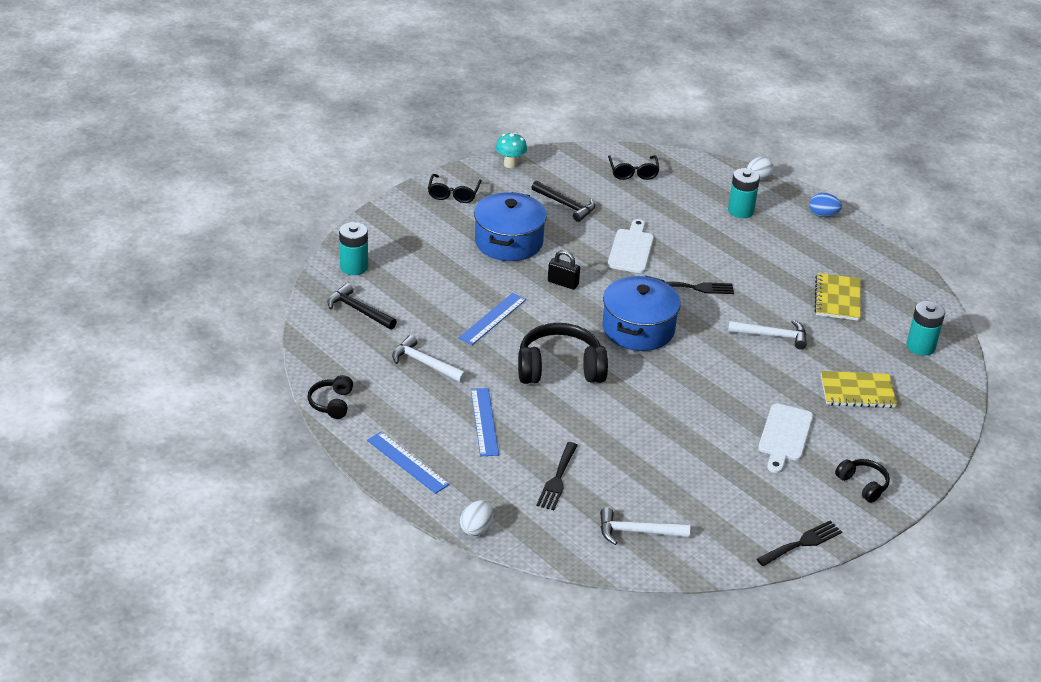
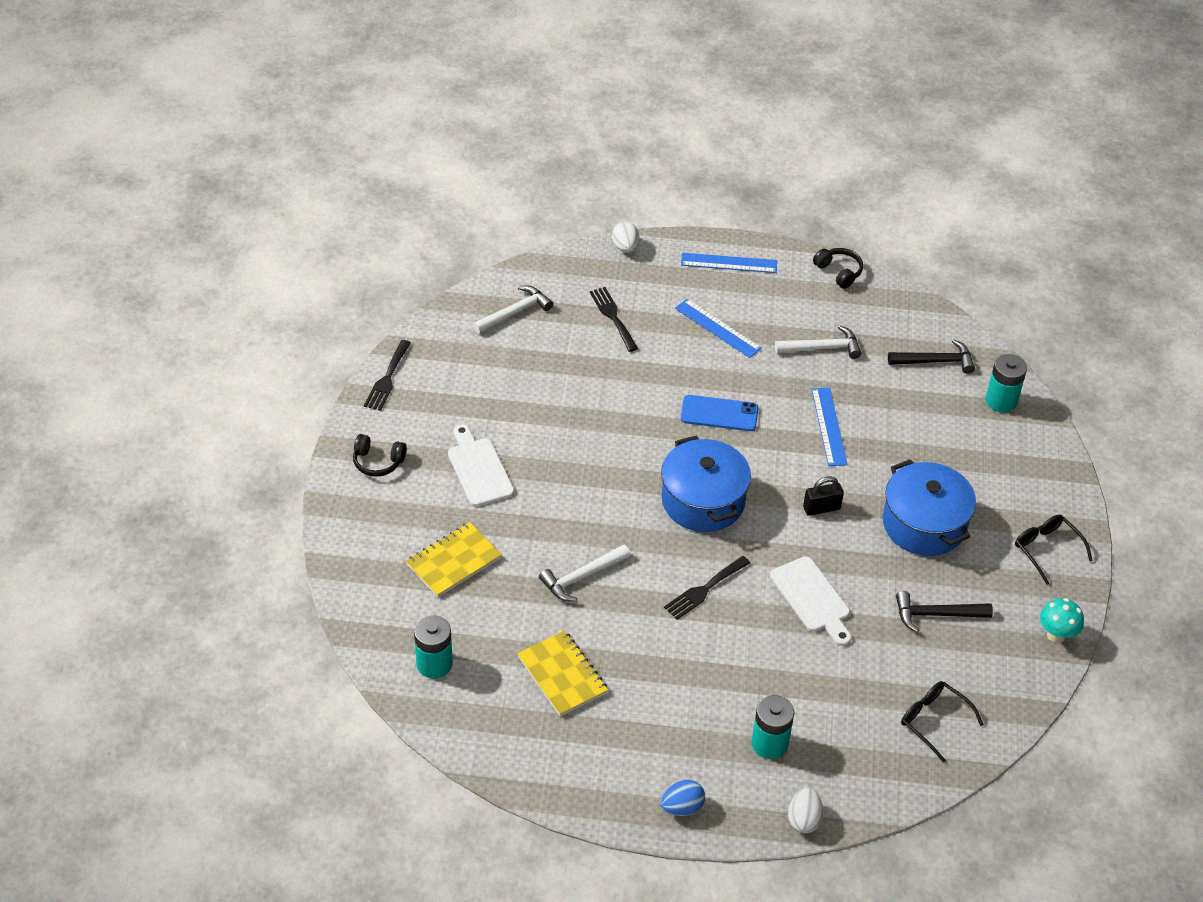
camera: 140 degrees right, 10 degrees up
(560, 368) = (719, 413): black headphones -> blue phone

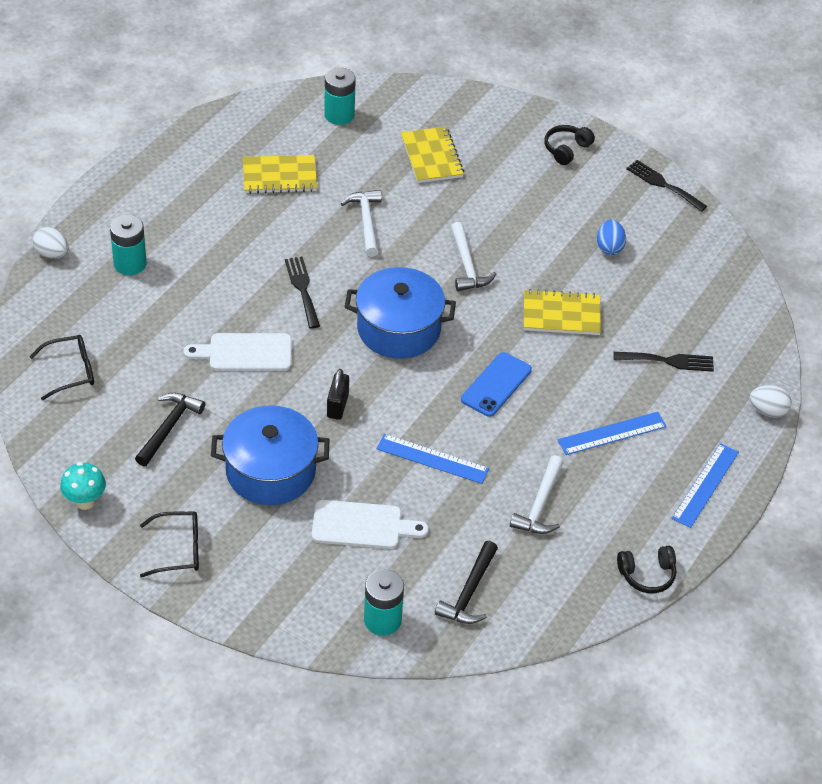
camera: 115 degrees right, 0 degrees up
(479, 469) = (522, 204): white cutting board -> white cutting board (362, 525)
(515, 312) = (709, 294): white hammer -> white hammer (467, 265)
(606, 398) = (561, 315): none -> yellow notebook
(682, 807) = (116, 194): blue egg -> blue egg (609, 247)

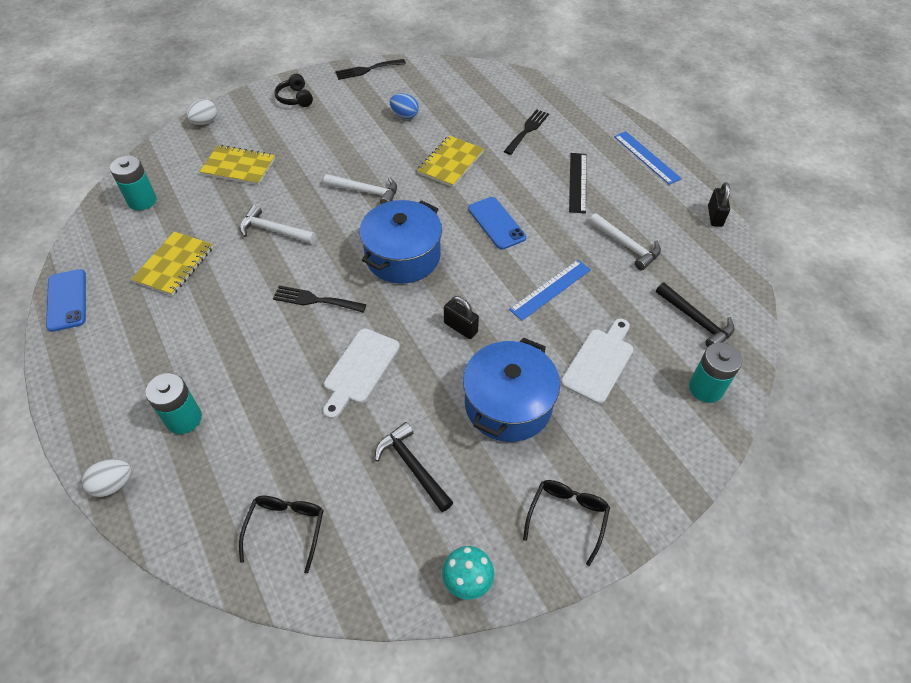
camera: 60 degrees left, 5 degrees up
(198, 131) = (67, 300): none -> blue phone
(612, 433) = (577, 182): blue ruler -> black ruler
(647, 575) = (714, 216): black headphones -> black padlock
(768, 411) = (596, 105): white egg -> white egg (205, 122)

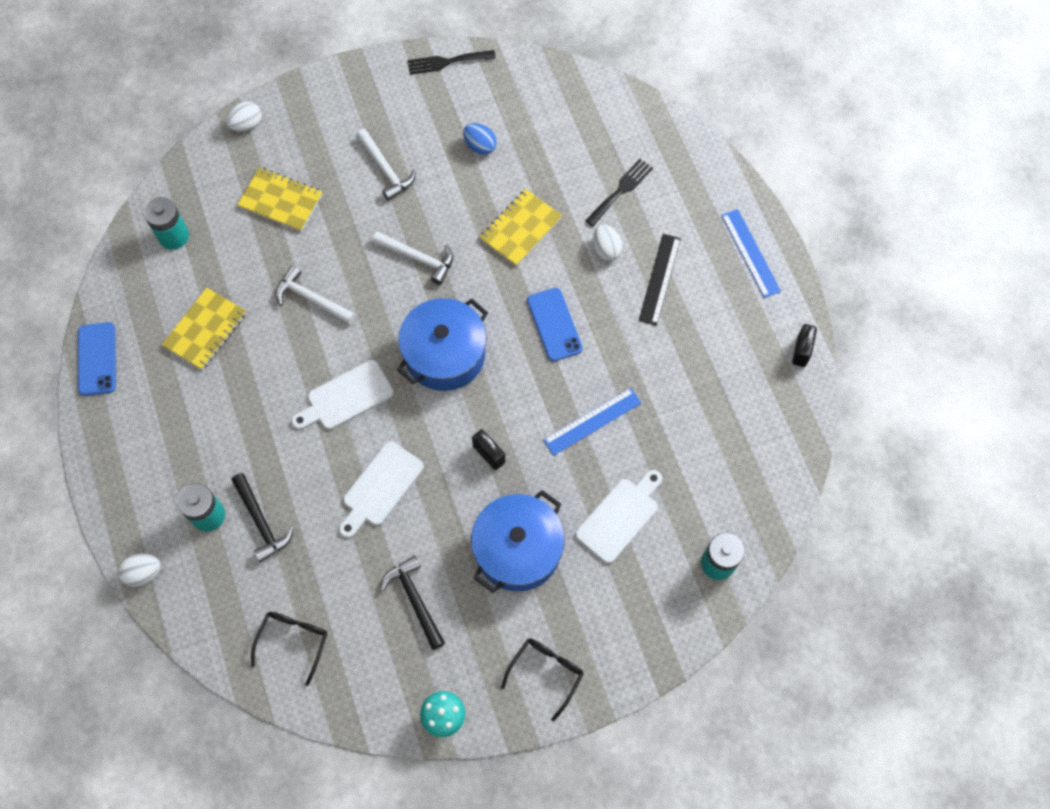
camera: 10 degrees right, 15 degrees up
(295, 98) = (355, 99): black headphones -> none
(315, 300) = (346, 397): black fork -> white cutting board
(526, 168) = (606, 249): none -> white egg
(626, 245) = (689, 376): white hammer -> white hammer (385, 169)
(696, 320) = (734, 483): black hammer -> black hammer (261, 522)

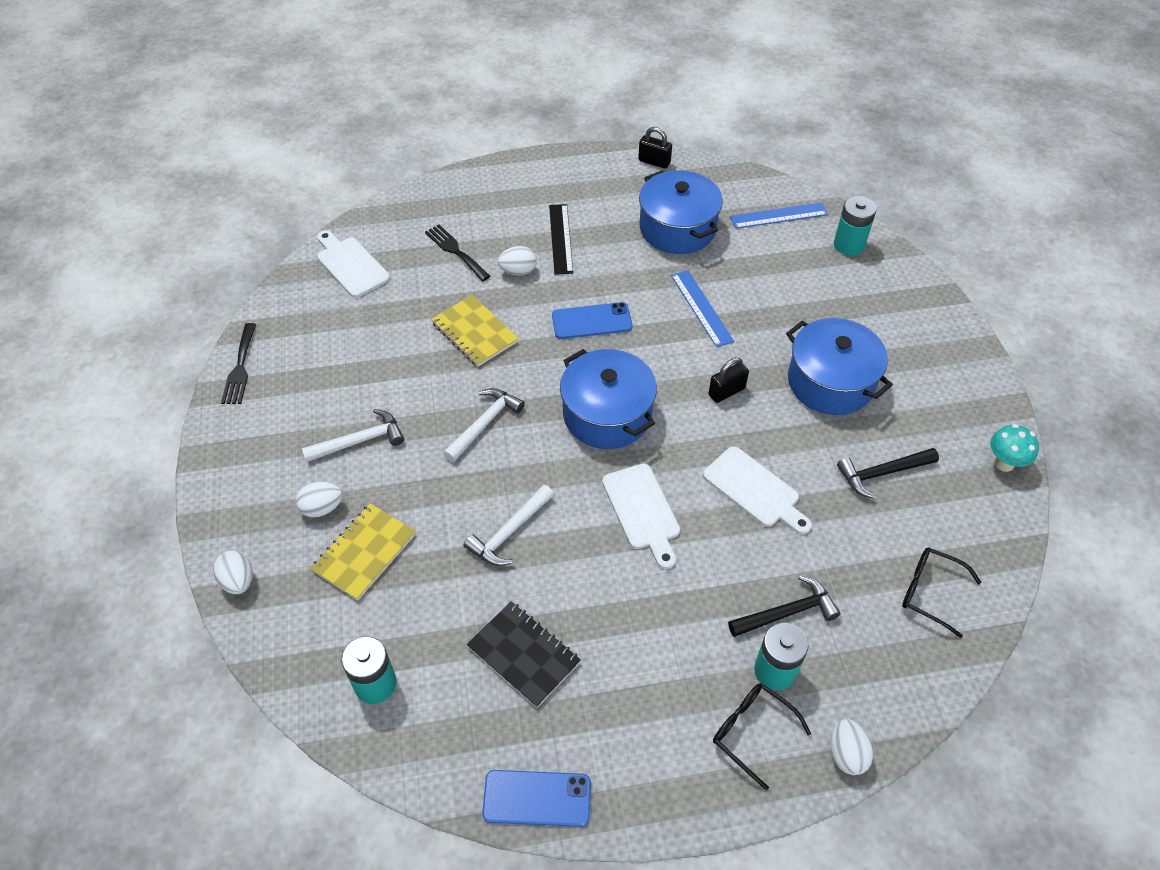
camera: 80 degrees left, 15 degrees down
(205, 330) = (523, 655): yellow notebook -> black notebook
(317, 161) = (322, 508): none -> white egg
(480, 146) = (362, 352): blue egg -> none
(546, 672) = (954, 377): black glasses -> black glasses (751, 732)
(619, 517) = (801, 302): white cutting board -> white cutting board (351, 265)
(660, 279) = (561, 238): black ruler -> black ruler turned 60 degrees clockwise
(701, 386) = (677, 228): none -> blue pot
(750, 253) = (550, 176): blue ruler -> blue ruler (779, 216)

